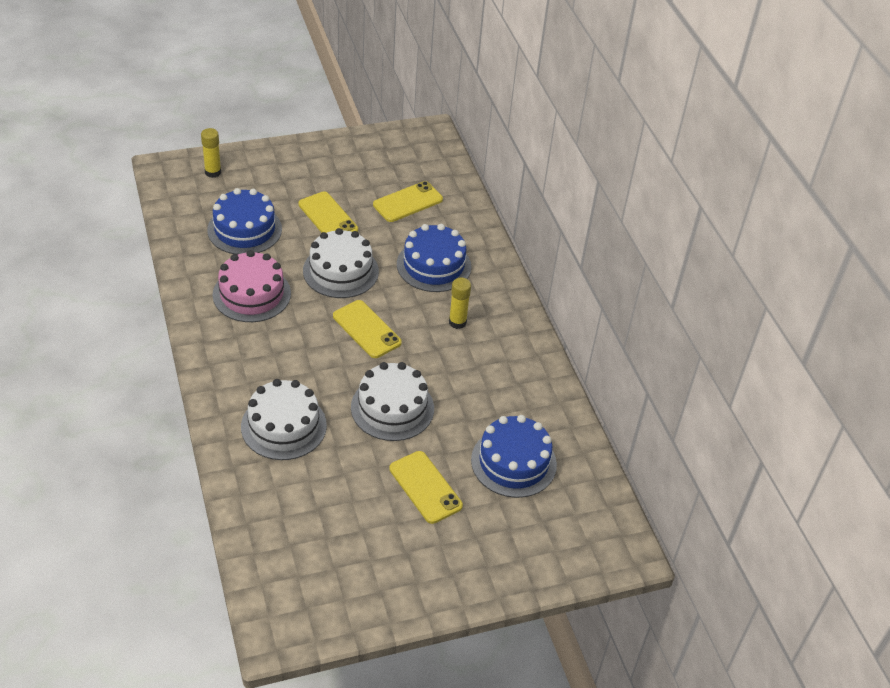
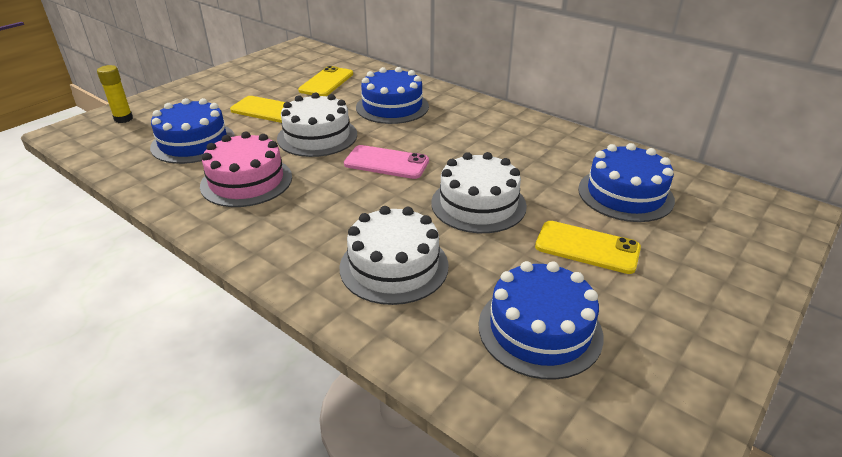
camera: 30 degrees left, 10 degrees down
(324, 522) = (540, 329): none -> blue cake
(366, 329) = (386, 163): yellow phone -> pink phone
(457, 322) = (455, 130): yellow glue stick -> none

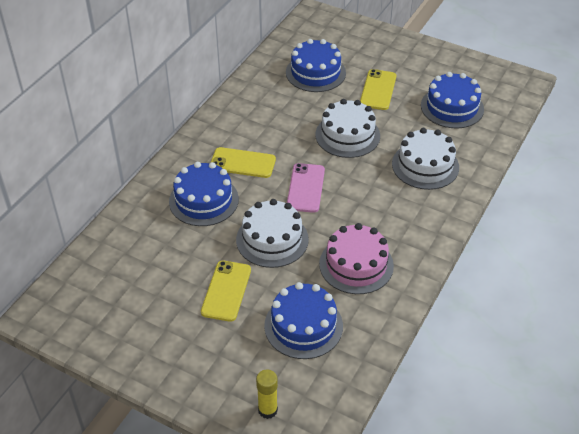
camera: 100 degrees left, 10 degrees up
(326, 82) = (151, 261): yellow phone -> yellow phone (243, 163)

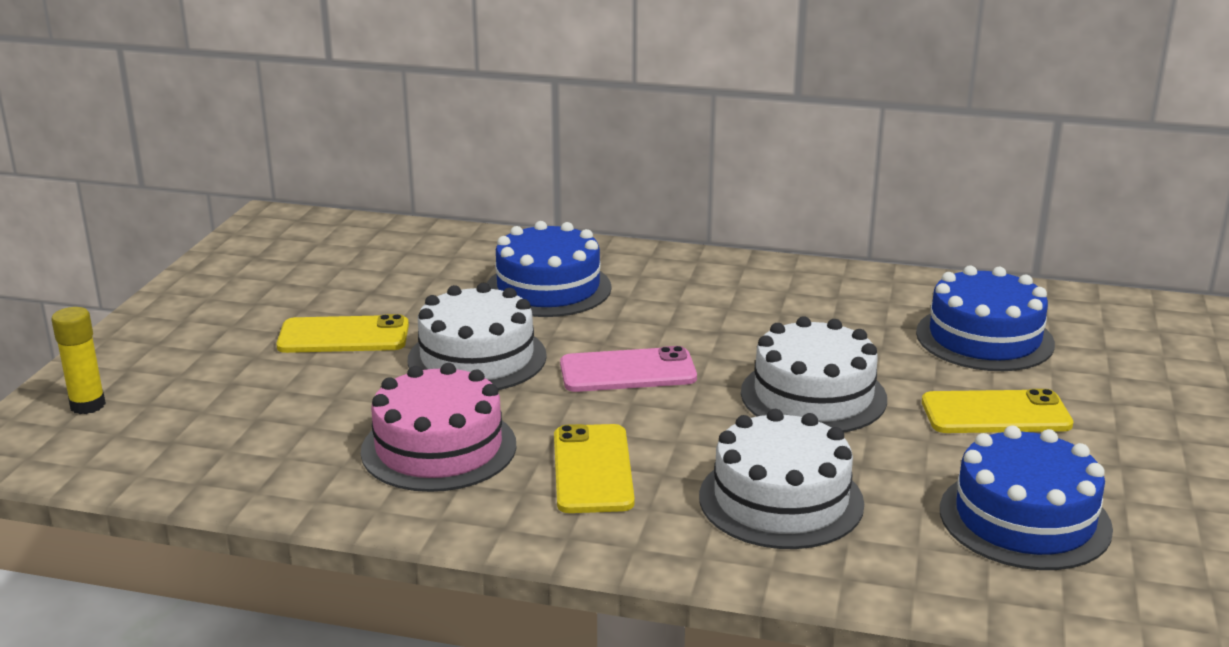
camera: 75 degrees right, 20 degrees down
(243, 163) = (661, 306): yellow phone -> yellow phone (593, 469)
(303, 326) = (273, 413): blue cake -> none

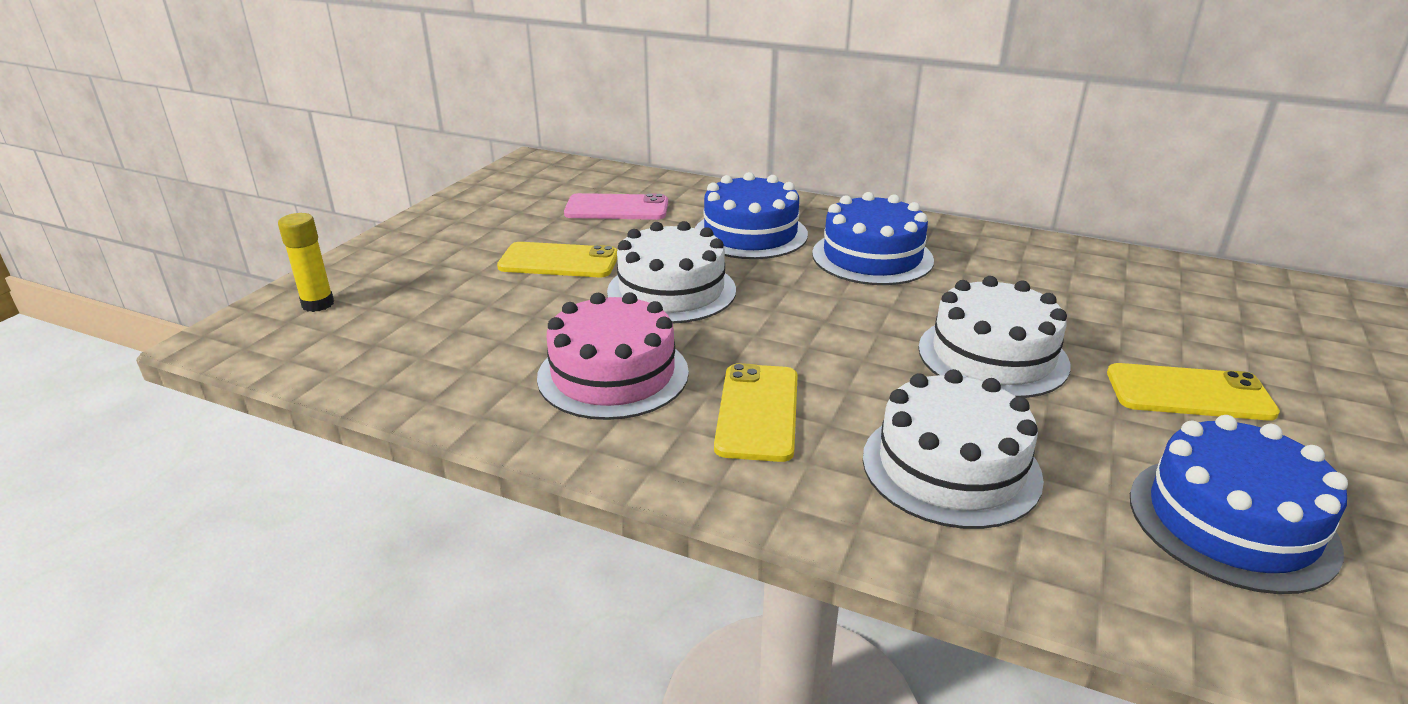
camera: 10 degrees right, 5 degrees up
(628, 371) = (810, 315): pink phone -> pink phone (617, 208)
(984, 338) = (1172, 313): blue cake -> blue cake (872, 257)

